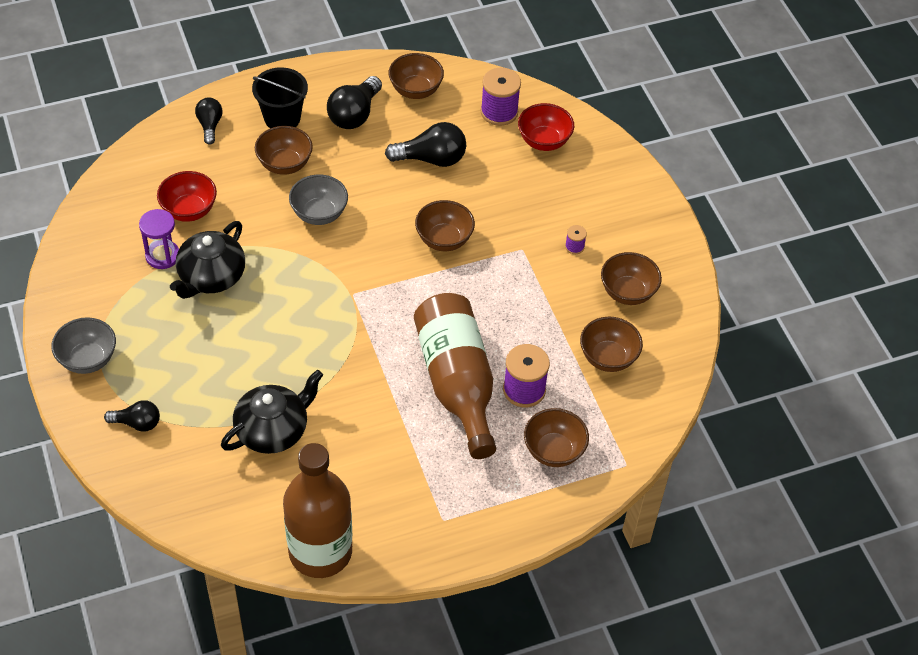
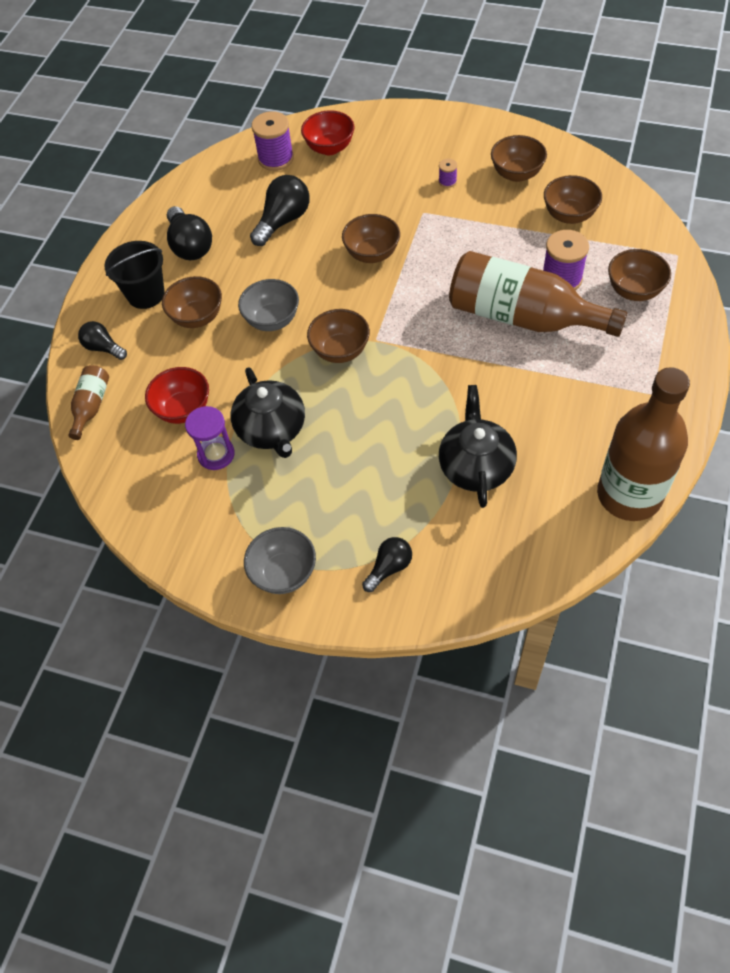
camera: 45 degrees left, 5 degrees up
(151, 153) = (91, 406): none -> brown bottle
(415, 90) = (204, 196): brown bowl -> brown bowl (340, 351)

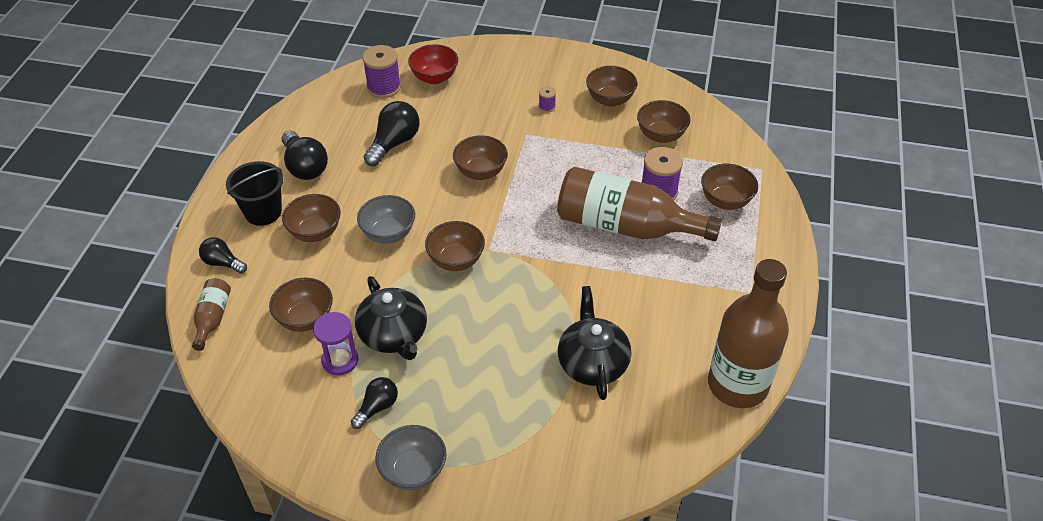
camera: 10 degrees left, 10 degrees down
(183, 409) = (305, 319): red bowl -> brown bowl
(389, 568) = (516, 462): black light bulb -> black light bulb (377, 407)

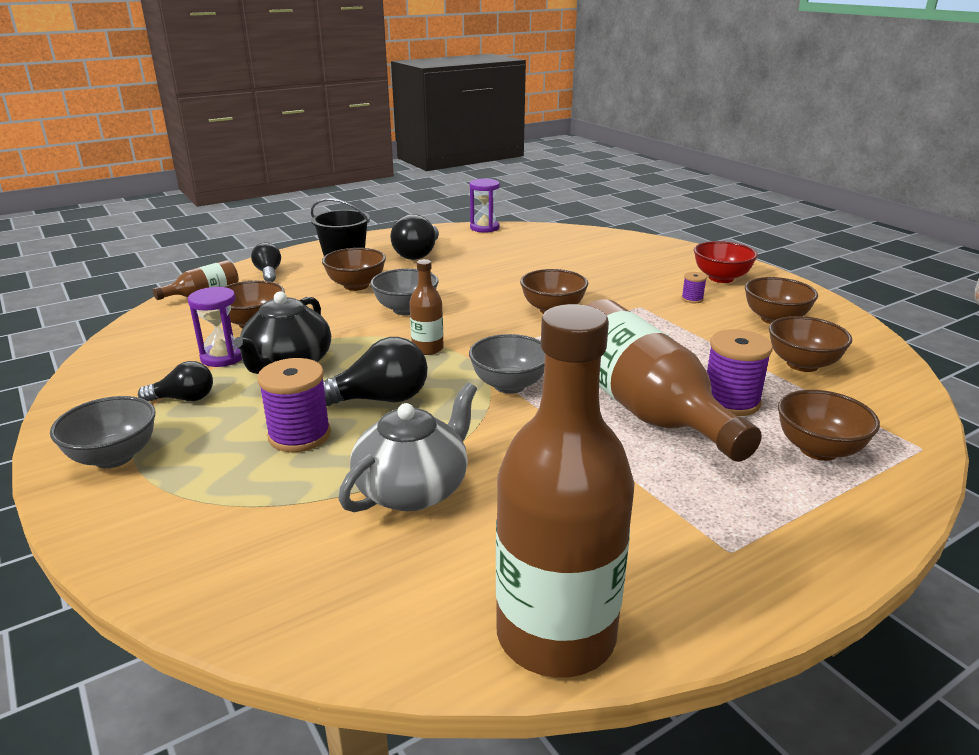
camera: 45 degrees right, 20 degrees down
(308, 101) = (484, 228): none -> purple hourglass
(384, 87) = (556, 240): purple spool -> purple spool (299, 435)
(394, 143) = (508, 268): black light bulb -> black light bulb (379, 400)
(434, 78) = (609, 249): red bowl -> red bowl (721, 278)
(456, 260) = (427, 349): brown bowl -> brown bottle
(542, 257) = (509, 385): none -> grey bowl
(592, 363) = (413, 489): black teapot -> grey teapot

